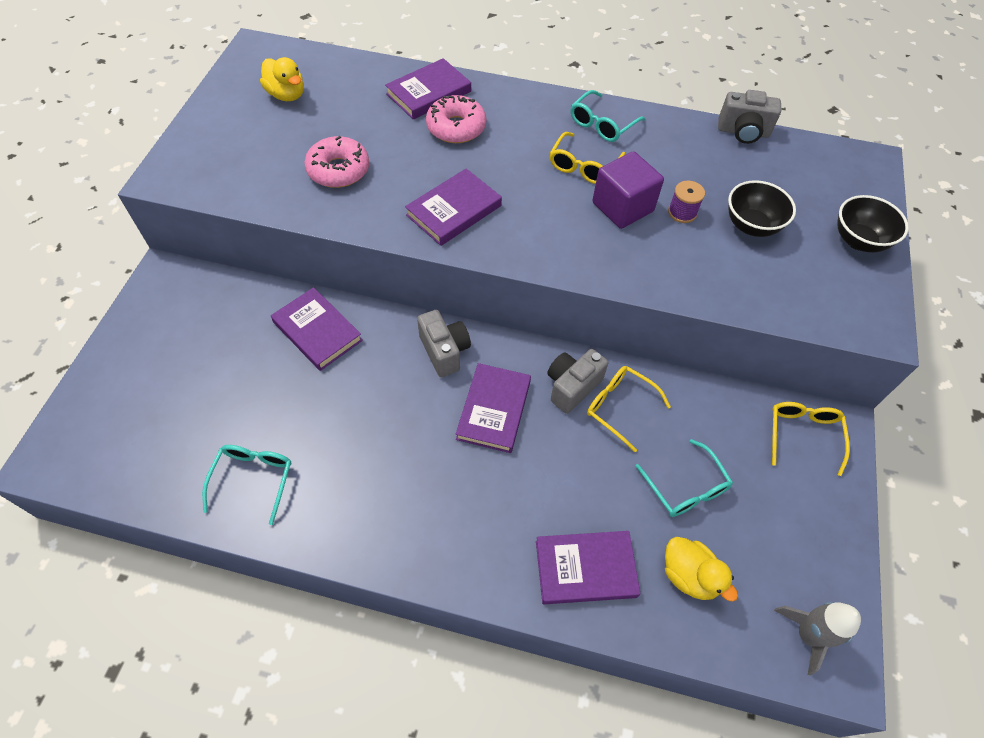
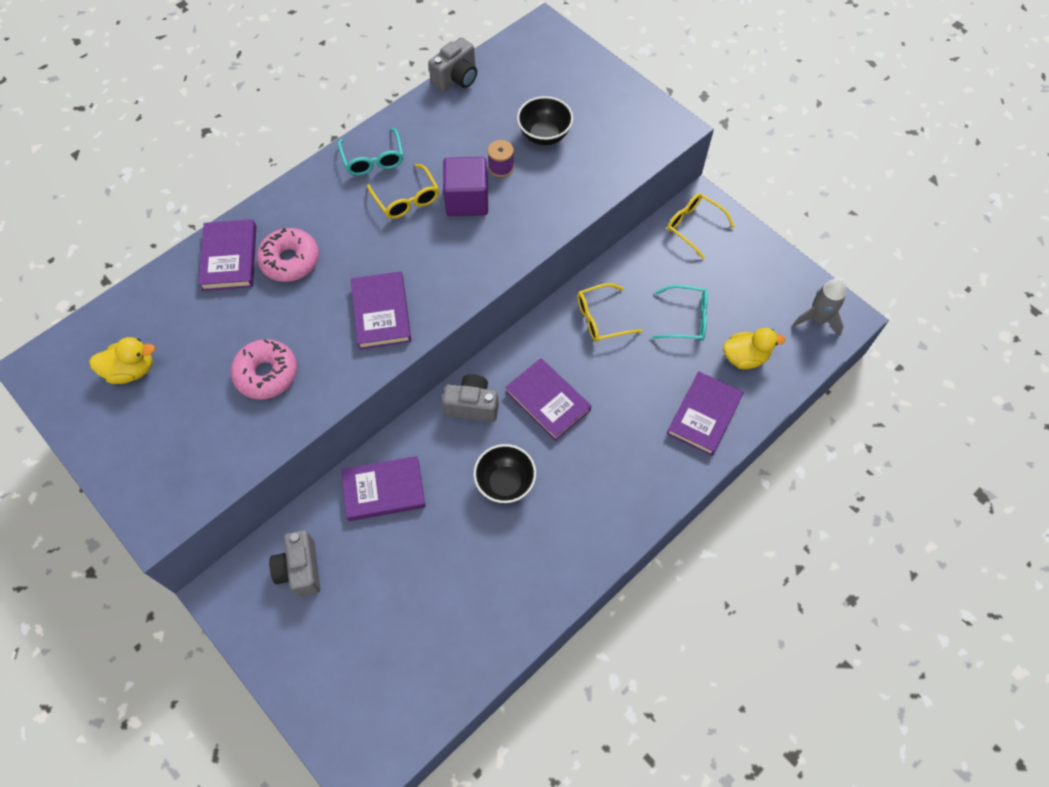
camera: 55 degrees left, 5 degrees up
(253, 479) = (493, 604): turquoise glasses -> none
(572, 387) = (564, 338): grey camera -> grey camera (300, 569)
(858, 240) = (602, 86): black bowl -> black bowl (505, 483)

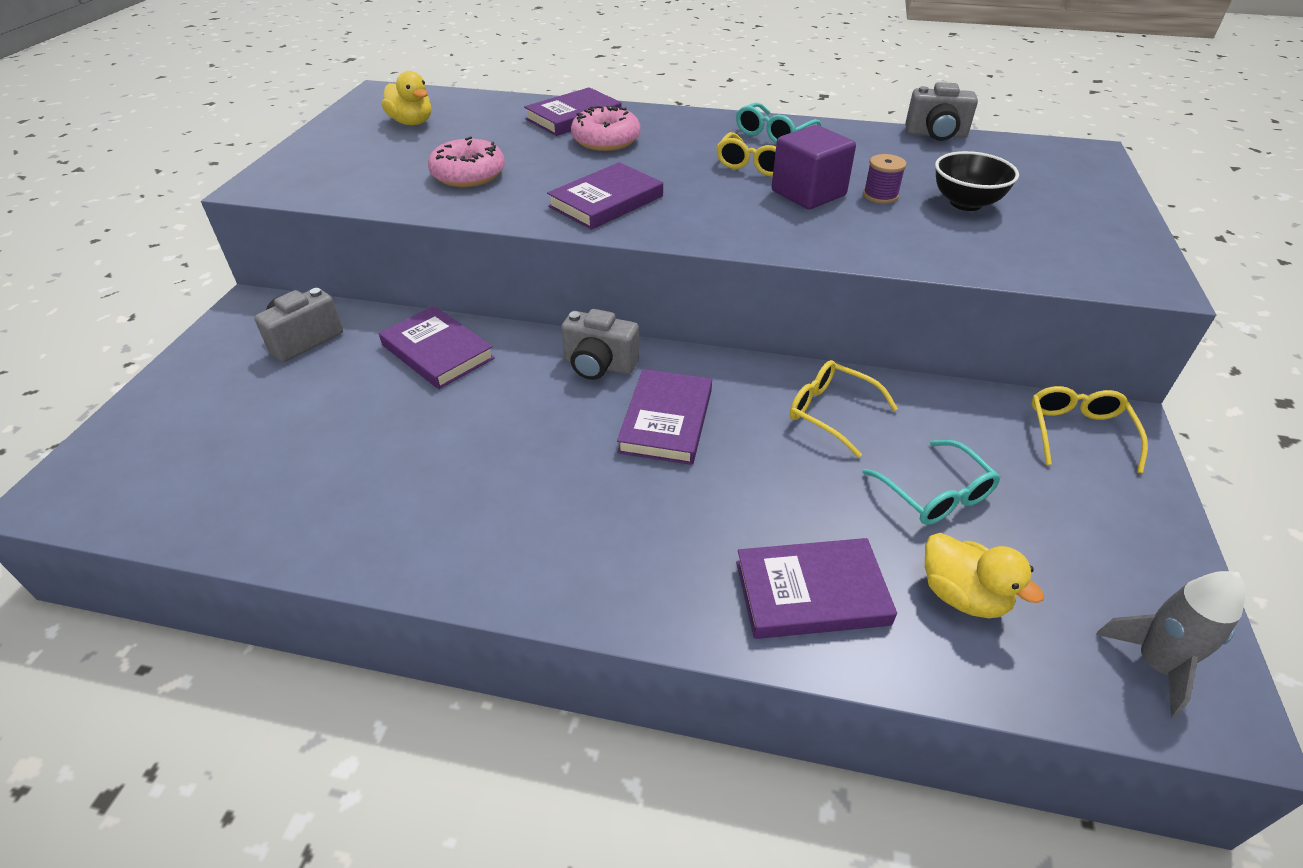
camera: 55 degrees right, 20 degrees down
(472, 406) = (599, 365): grey camera -> grey camera turned 135 degrees clockwise
(505, 483) = (520, 437): black bowl -> none

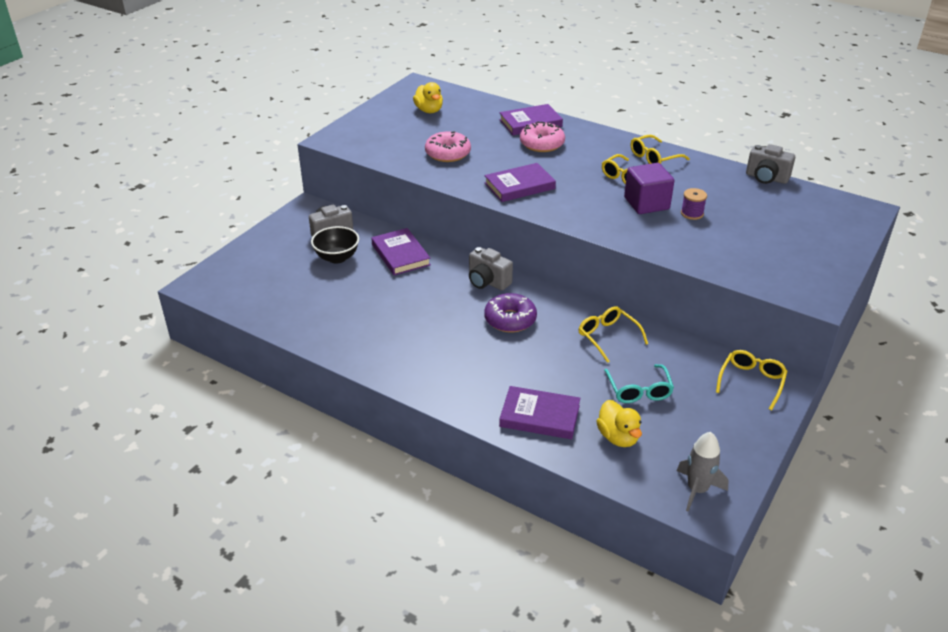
camera: 20 degrees right, 5 degrees down
(666, 421) = (510, 319): purple book -> purple donut
(773, 133) = (654, 158): turquoise glasses -> yellow glasses
(966, 203) = (744, 229): black bowl -> black bowl (337, 258)

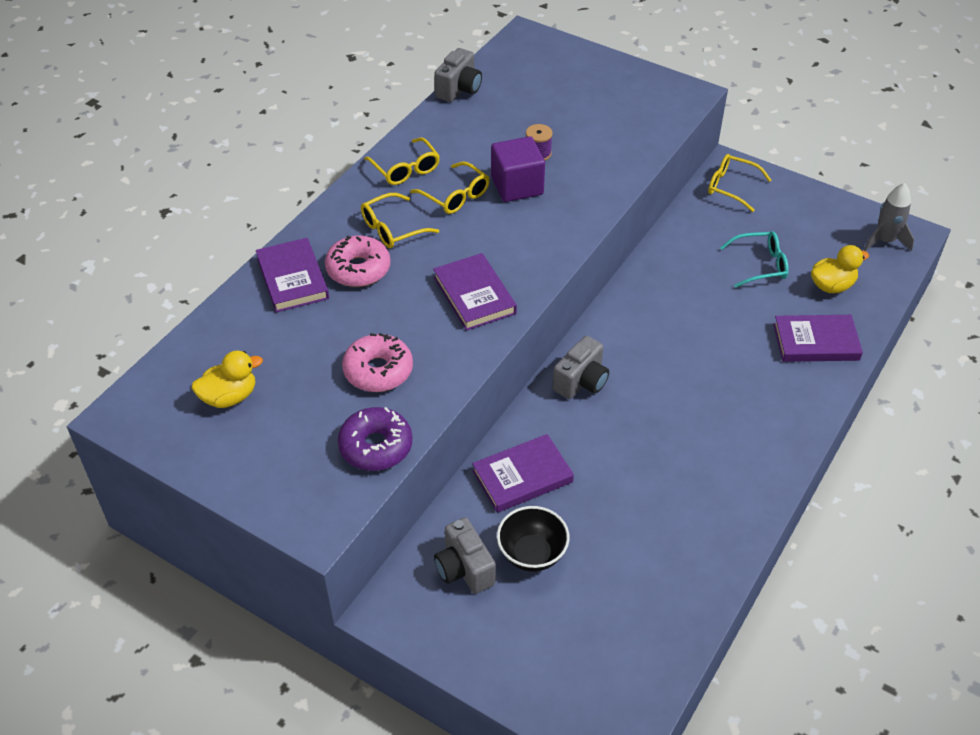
camera: 90 degrees left, 10 degrees up
(510, 319) = (656, 362): purple donut -> purple donut (376, 446)
(539, 416) = (816, 342): purple book -> purple book turned 75 degrees clockwise
(608, 337) = (677, 281): yellow glasses -> yellow glasses (392, 229)

